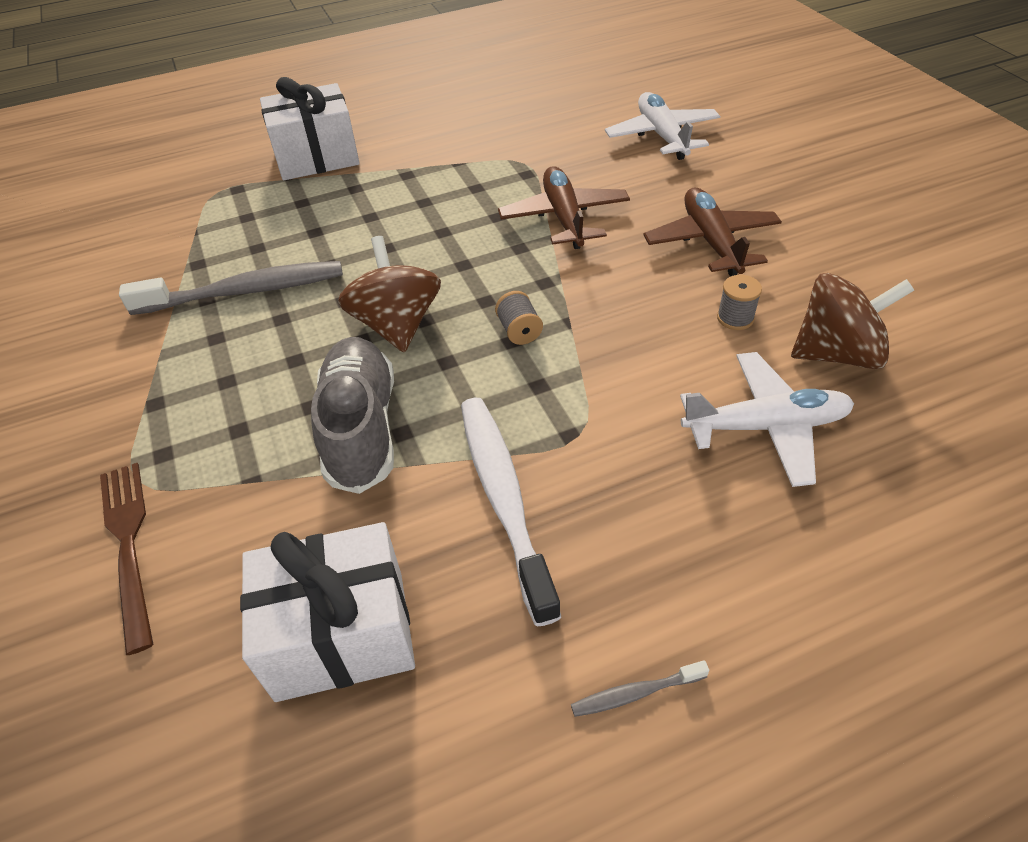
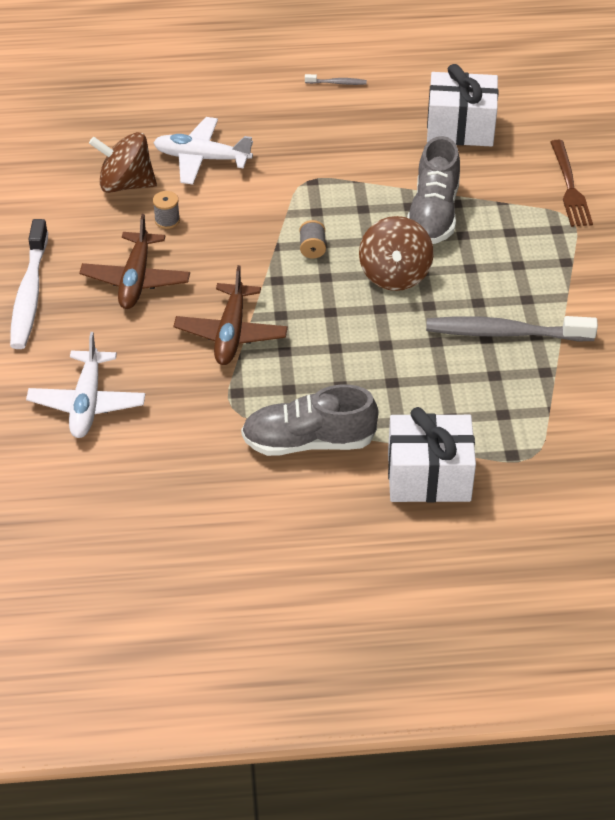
camera: 165 degrees left, 0 degrees up
(438, 156) = (308, 441): none -> grey shoe
(504, 498) = (363, 161): white toothbrush -> white toothbrush (29, 294)

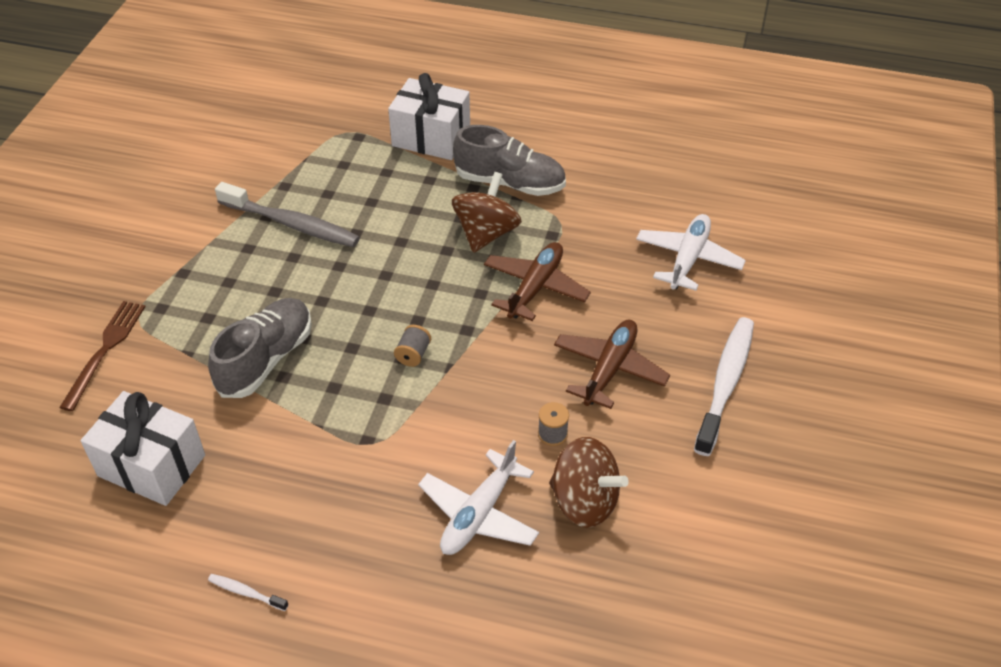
camera: 160 degrees left, 0 degrees up
(202, 158) = (479, 514): white plane -> white plane turned 90 degrees clockwise
(337, 83) = (246, 592): grey toothbrush -> white toothbrush
(395, 275) = (350, 303): brown spinning top -> brown spinning top (486, 233)

